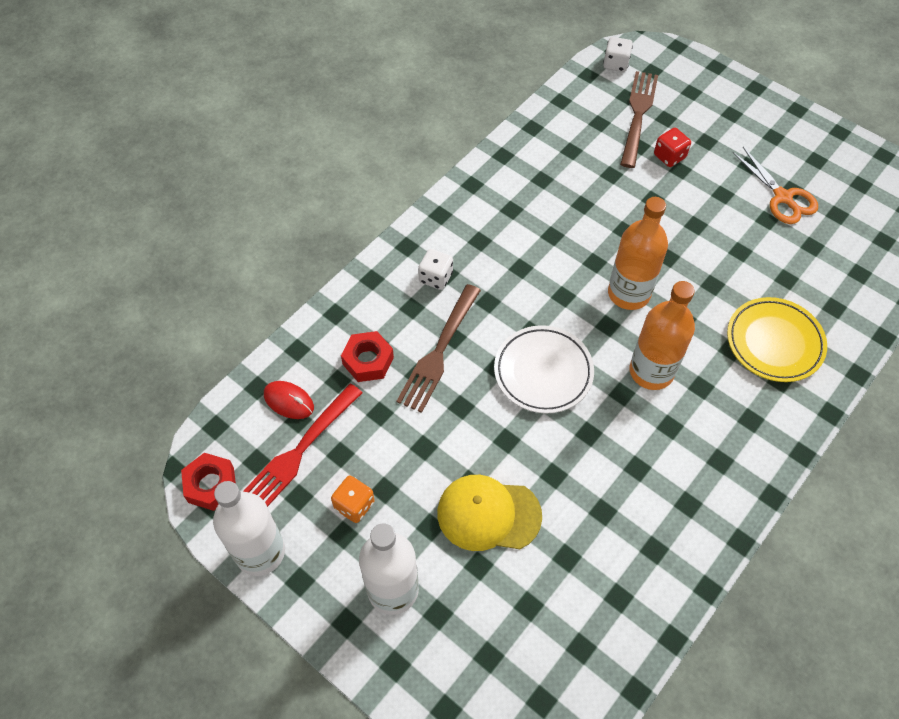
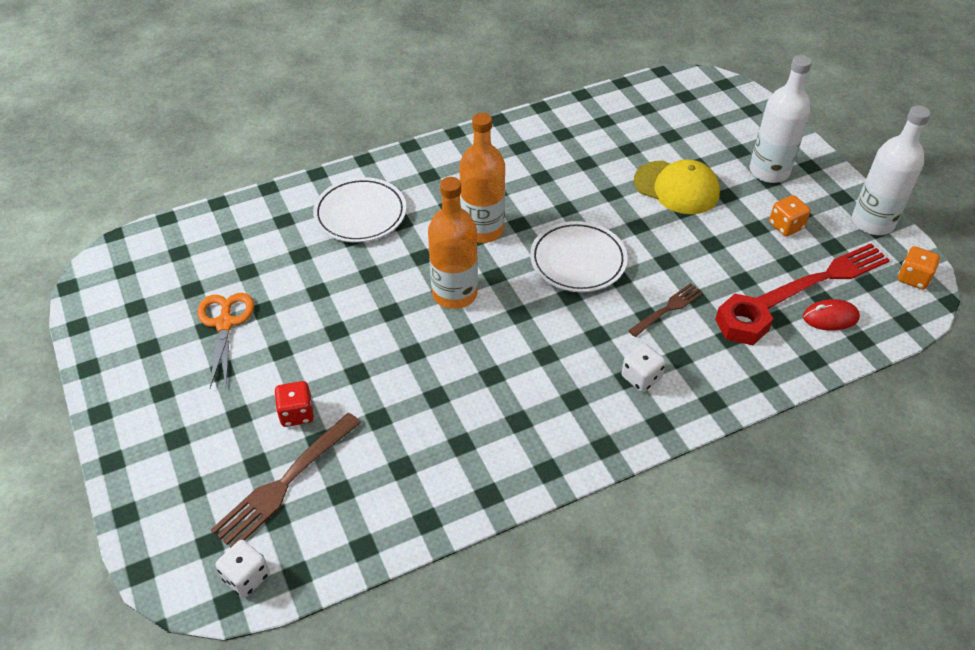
camera: 155 degrees left, 10 degrees down
(211, 485) = (913, 278): red nut -> orange dice
(288, 401) = (830, 317): red mouse -> red mouse turned 60 degrees counterclockwise
(439, 351) = (667, 309): brown fork -> brown fork, size x0.60
(774, 342) = (360, 214): yellow plate -> white plate

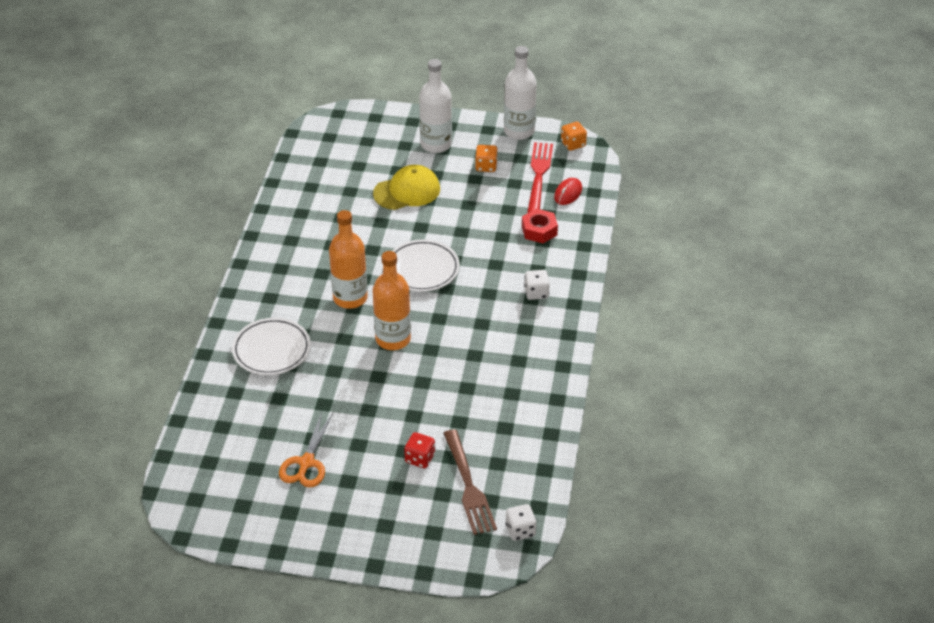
camera: 55 degrees left, 5 degrees down
(225, 323) = (306, 463): orange scissors -> orange scissors turned 105 degrees counterclockwise
(667, 309) = (498, 253): brown fork -> none

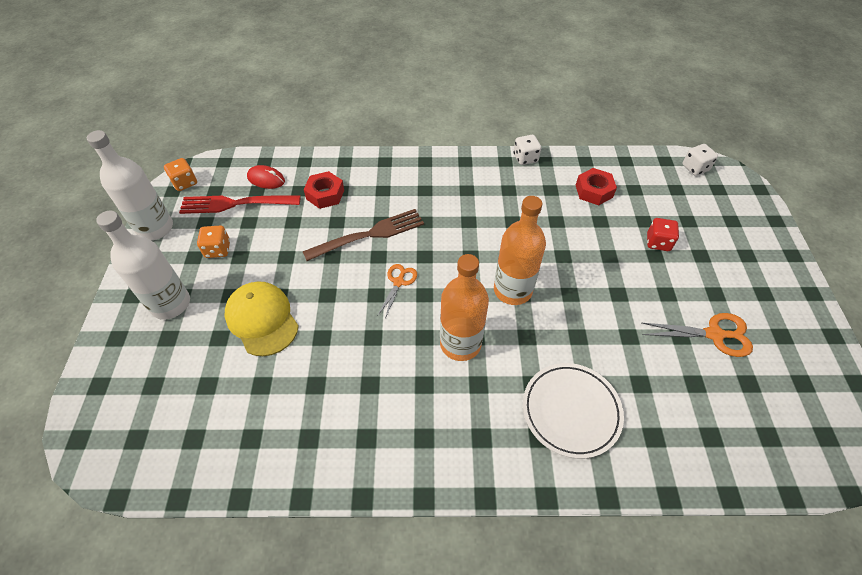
camera: 100 degrees left, 10 degrees up
(422, 269) = (399, 282): white plate -> orange scissors
(468, 486) = (669, 204): brown fork -> brown fork (369, 235)
(502, 428) = (594, 191): none -> red nut
(536, 293) = (416, 187): white dice -> white dice (525, 158)

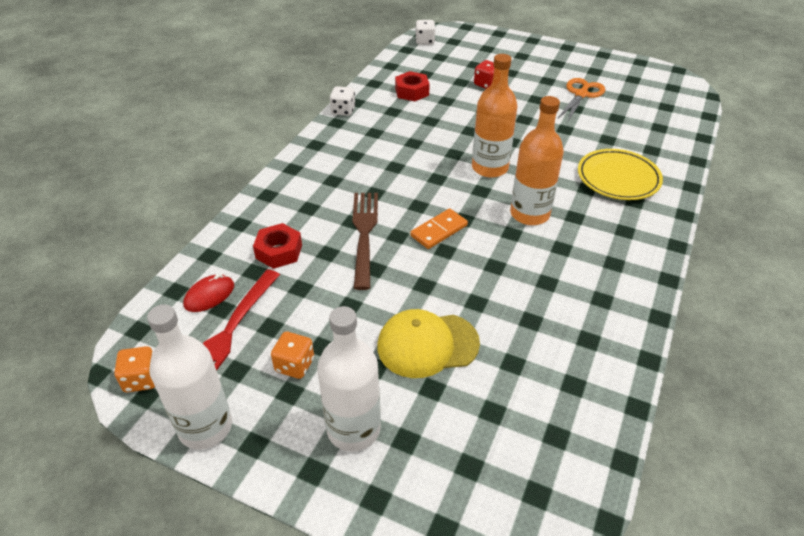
camera: 65 degrees left, 10 degrees down
(399, 282) = (439, 231): orange scissors -> orange domino
(571, 411) = (618, 178): white plate -> yellow plate

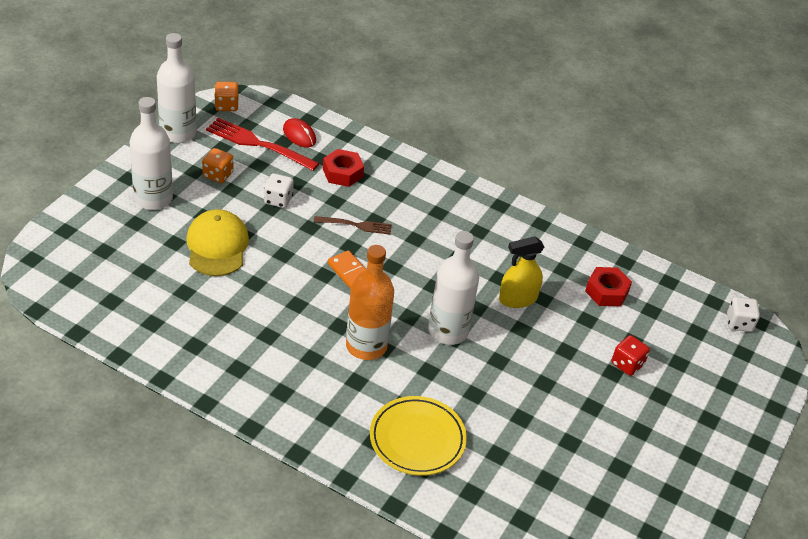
camera: 90 degrees right, 0 degrees up
(343, 111) = (564, 230): white dice -> white dice (278, 200)
(364, 234) = (356, 225): brown fork -> brown fork, size x0.60
(436, 133) = (517, 299): none -> yellow spray bottle
(490, 168) = (448, 331): orange bottle -> white bottle
(581, 94) = (604, 458): orange scissors -> none

